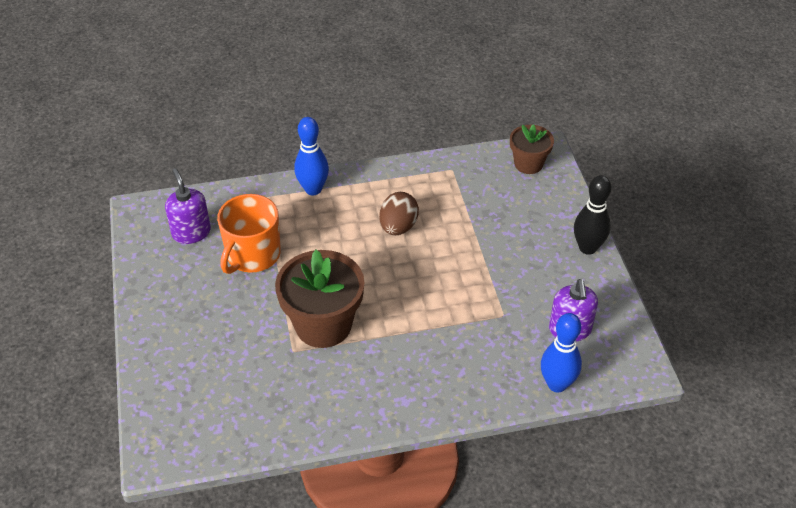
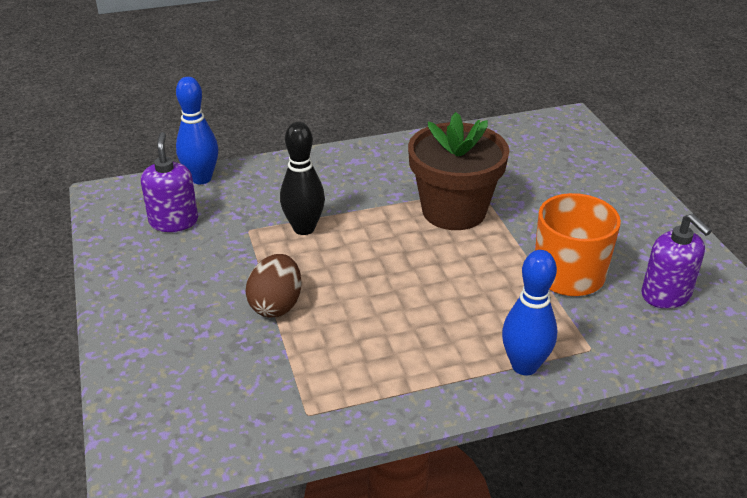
camera: 175 degrees right, 10 degrees down
(398, 227) = (384, 319): brown egg -> brown egg (276, 305)
(528, 164) = (174, 434): brown flower pot -> none
(587, 248) = (120, 308): black bowling pin -> black bowling pin (304, 228)

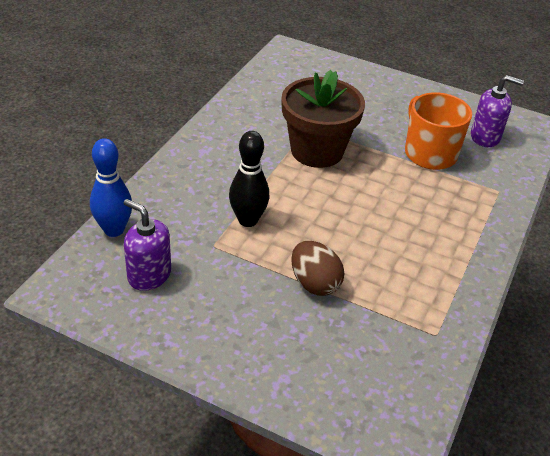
camera: 50 degrees left, 5 degrees up
(524, 366) = (486, 222): blue bowling pin -> none

